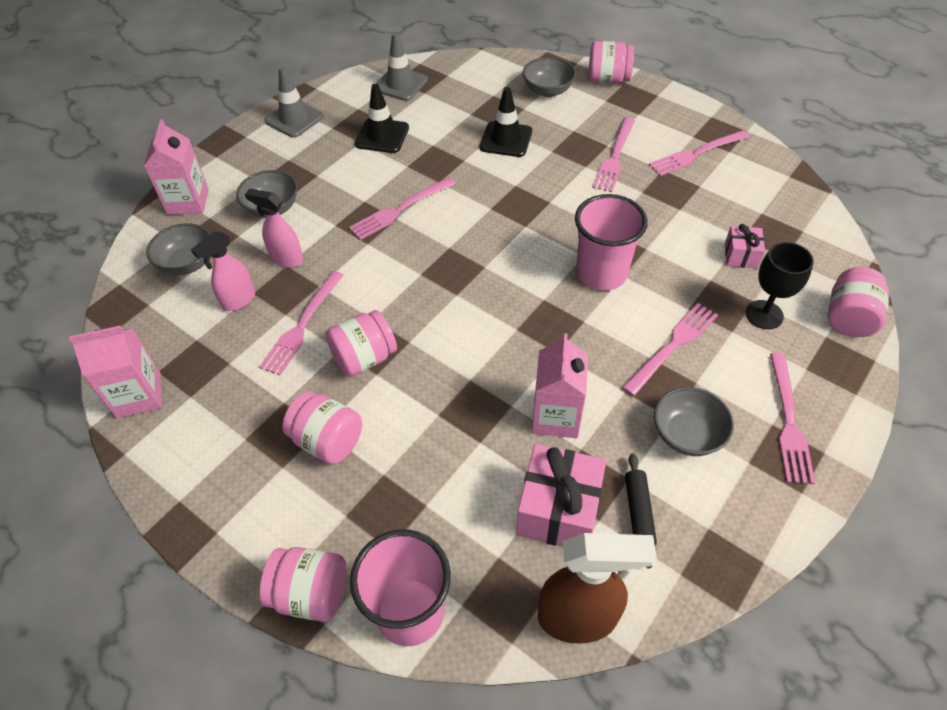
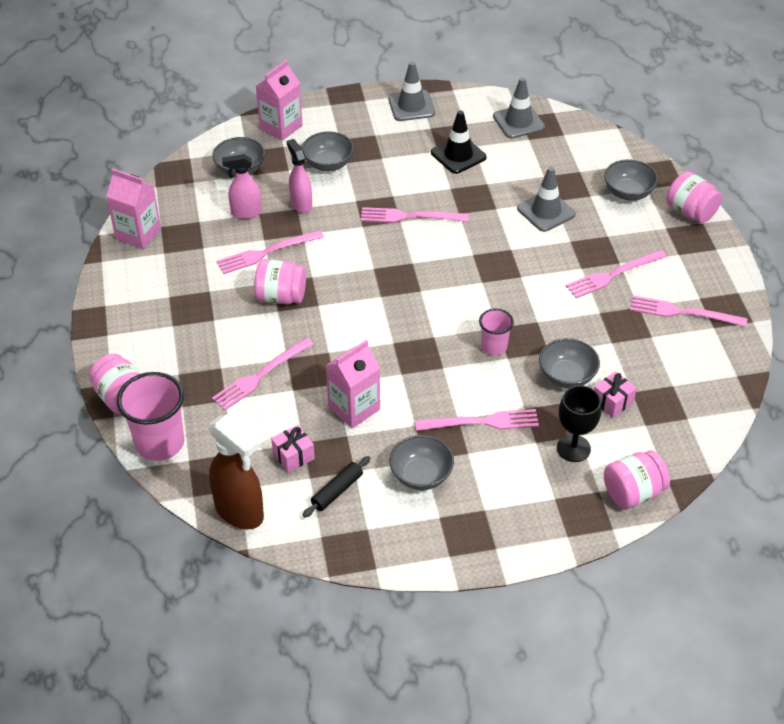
camera: 40 degrees right, 5 degrees down
(328, 441) = (210, 329): pink jar -> none
(506, 139) = (546, 211): black traffic cone -> grey traffic cone
(558, 510) = (293, 456): pink gift -> pink gift, size x0.55
(601, 273) = (494, 347): pink cup -> pink cup, size x0.56
(684, 258) = (567, 376): none -> grey bowl
(789, 422) = (497, 516): pink fork -> pink fork (260, 376)

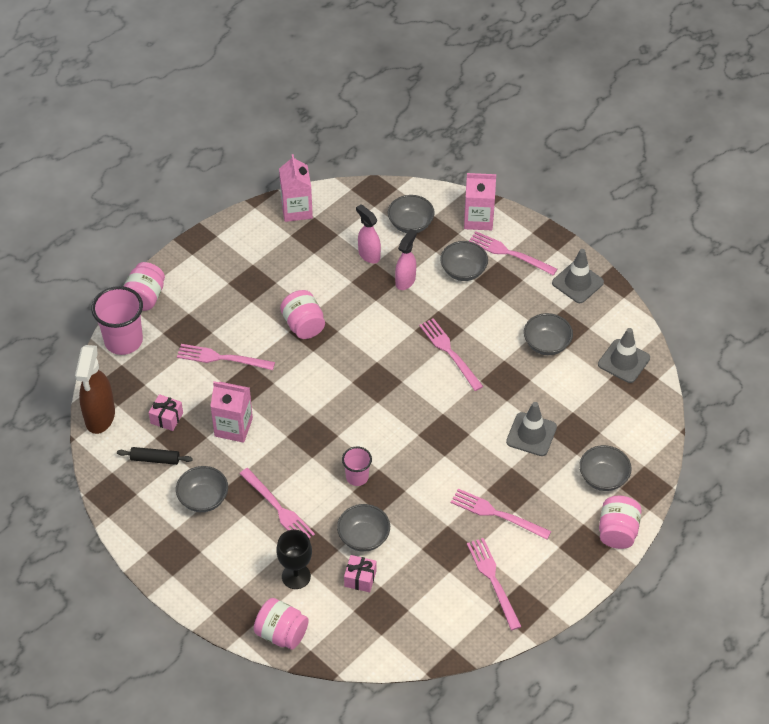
camera: 55 degrees right, 5 degrees up
(266, 253) = (339, 291): pink fork -> pink fork (509, 253)
(458, 155) = (546, 344): black traffic cone -> grey bowl

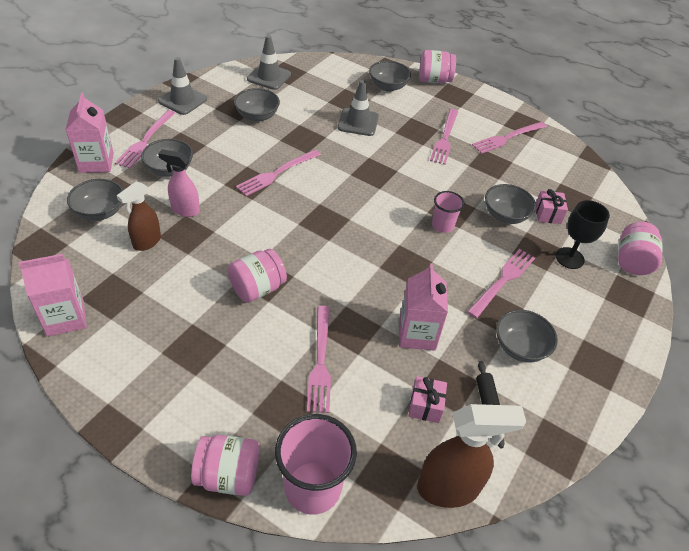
camera: 105 degrees left, 5 degrees down
(369, 255) = (146, 242): pink spray bottle -> brown spray bottle

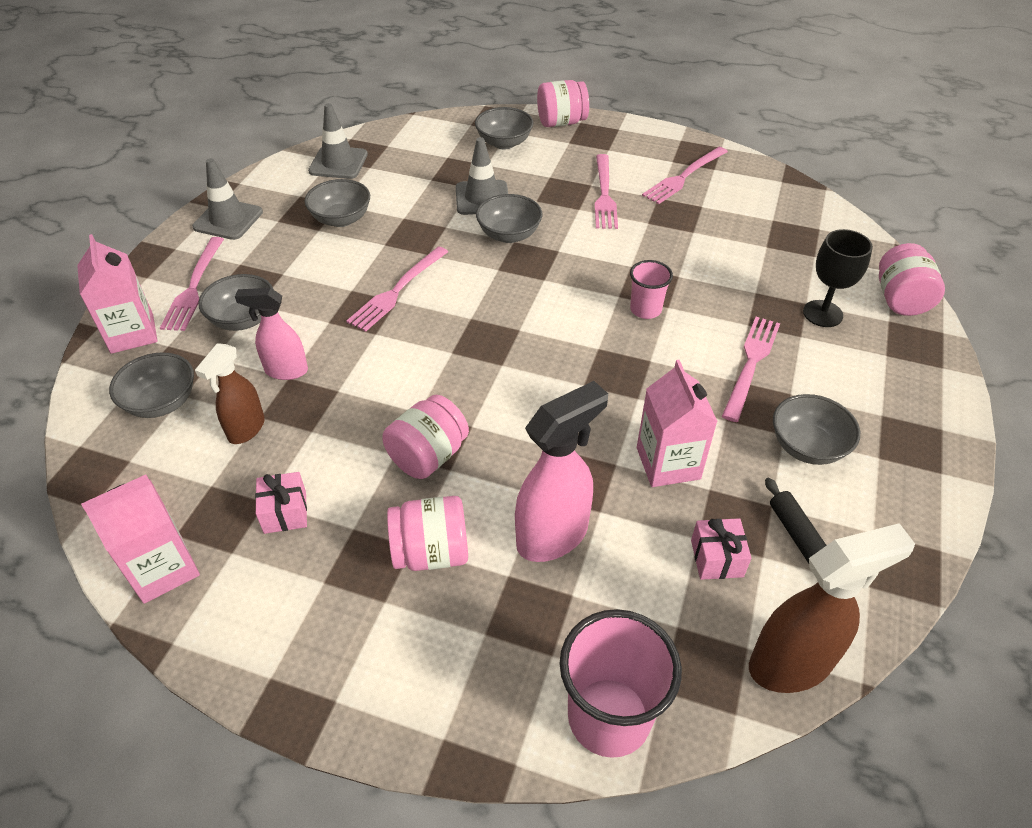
camera: 10 degrees left, 0 degrees up
(228, 475) = (484, 734): pink jar -> pink jar (431, 552)
(320, 362) = (553, 536): pink fork -> pink spray bottle
(505, 215) = (720, 277): grey bowl -> grey bowl (509, 235)
(548, 214) = (773, 263): pink gift -> pink gift (285, 512)

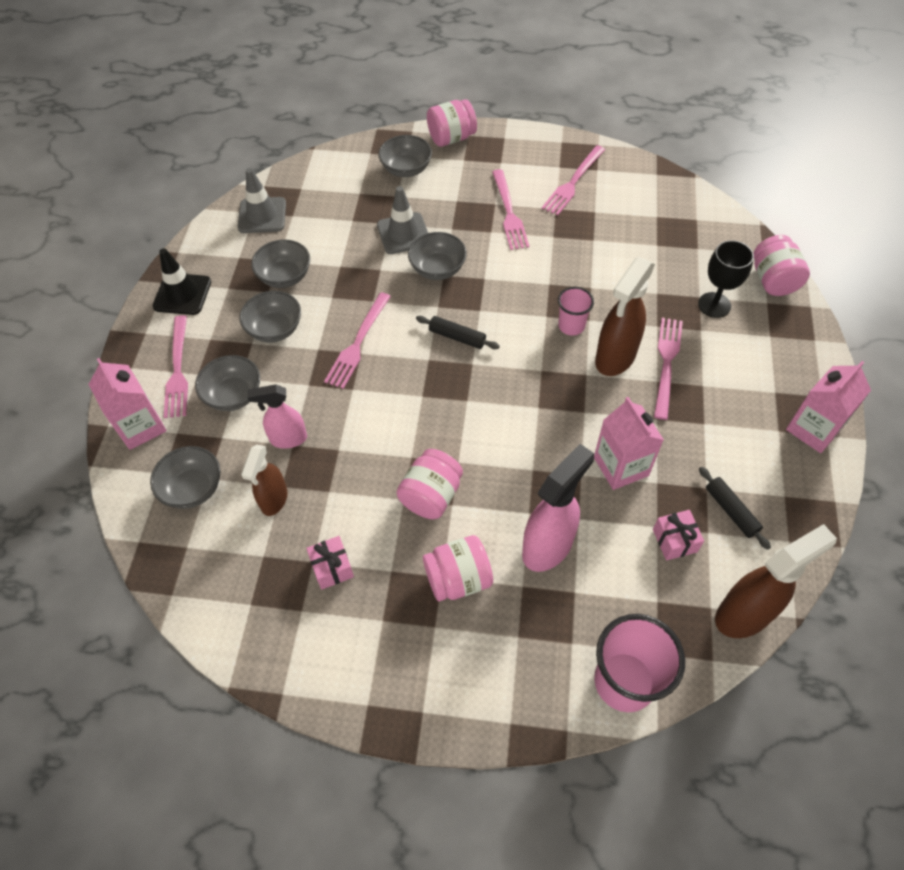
camera: 10 degrees left, 10 degrees up
(163, 569) = (251, 635): pink carton -> pink carton (813, 429)
(228, 220) = (182, 294): grey traffic cone -> black traffic cone
(510, 301) = (457, 337): none -> black rolling pin
(689, 349) = (615, 358): none -> brown spray bottle
(807, 446) = (724, 431): grey bowl -> grey bowl (275, 329)

